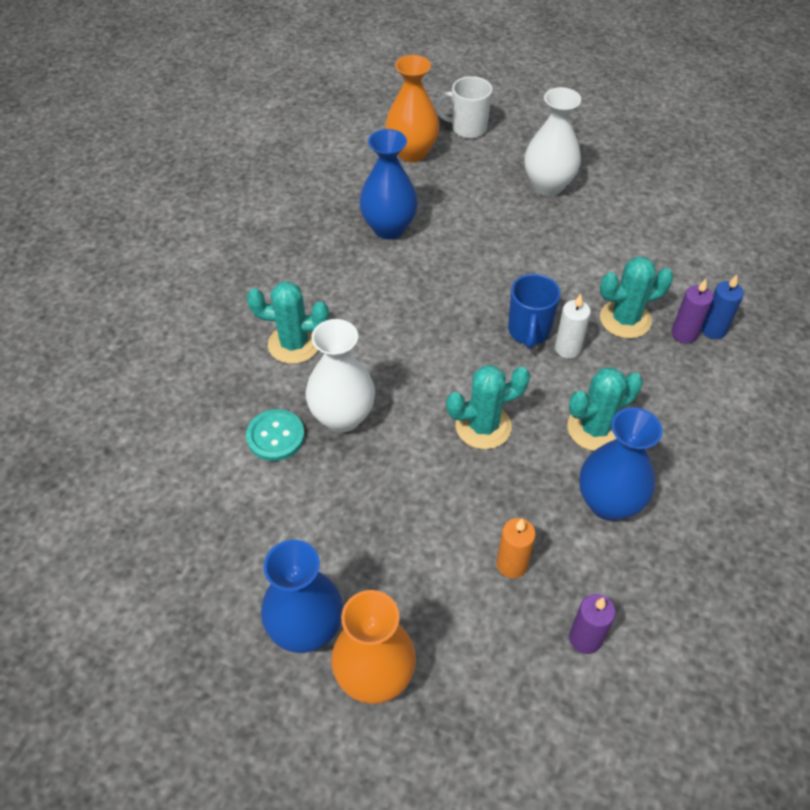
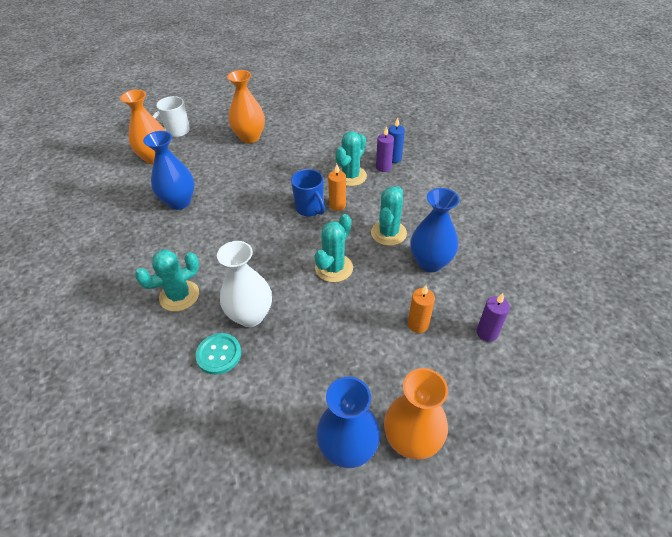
camera: 40 degrees left, 5 degrees down
(548, 186) = (250, 137): white vase -> orange vase
(567, 348) = (337, 205): white candle -> orange candle

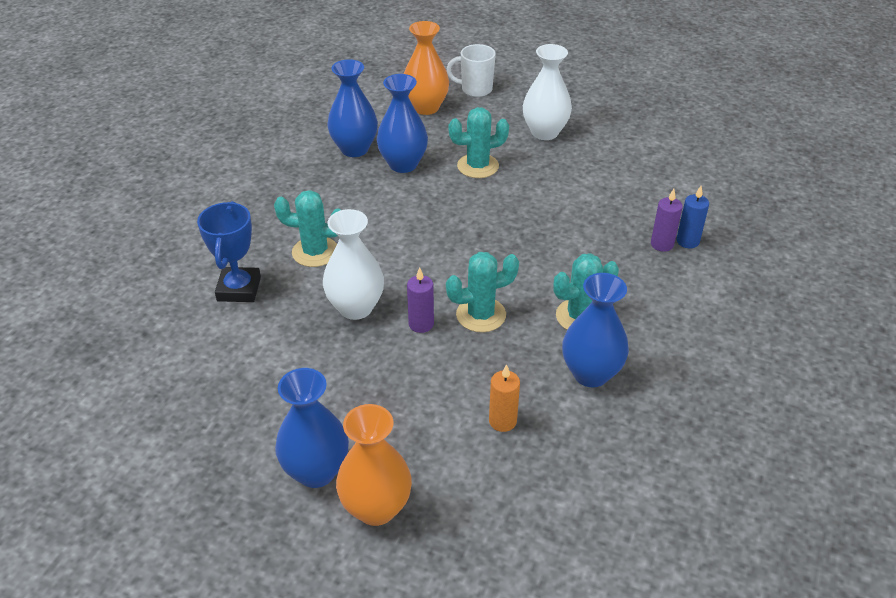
camera: 40 degrees right, 5 degrees down
(132, 210) = (354, 149): none -> blue vase
(148, 359) = (239, 289): none -> blue trophy
(219, 354) = (295, 322): turquoise button -> none
(250, 137) = (544, 132): orange vase -> white vase
(310, 209) = (524, 243): blue mug -> none
(337, 205) = (558, 255): orange candle -> none
(350, 176) = (610, 233): turquoise cactus -> turquoise cactus (478, 166)
(487, 333) = (566, 479): purple candle -> purple candle (421, 324)

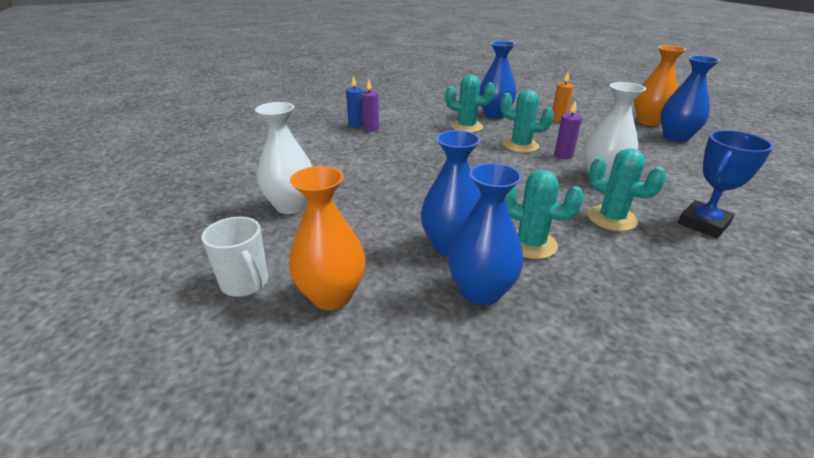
camera: 135 degrees left, 10 degrees down
(478, 166) = (390, 211): turquoise cactus -> turquoise cactus (531, 244)

